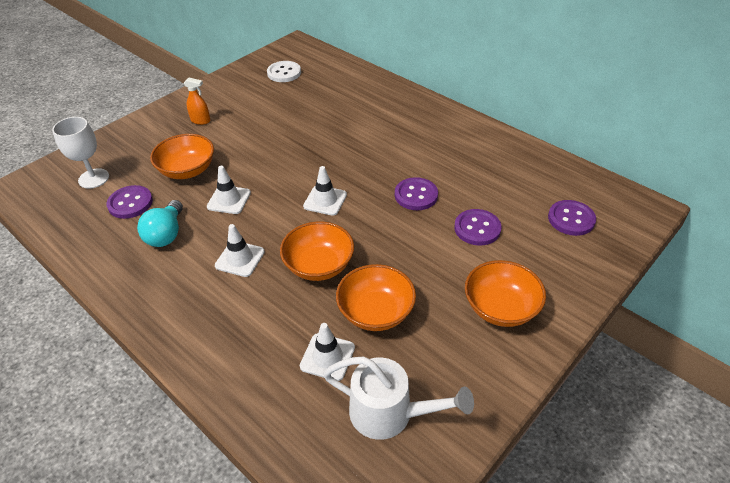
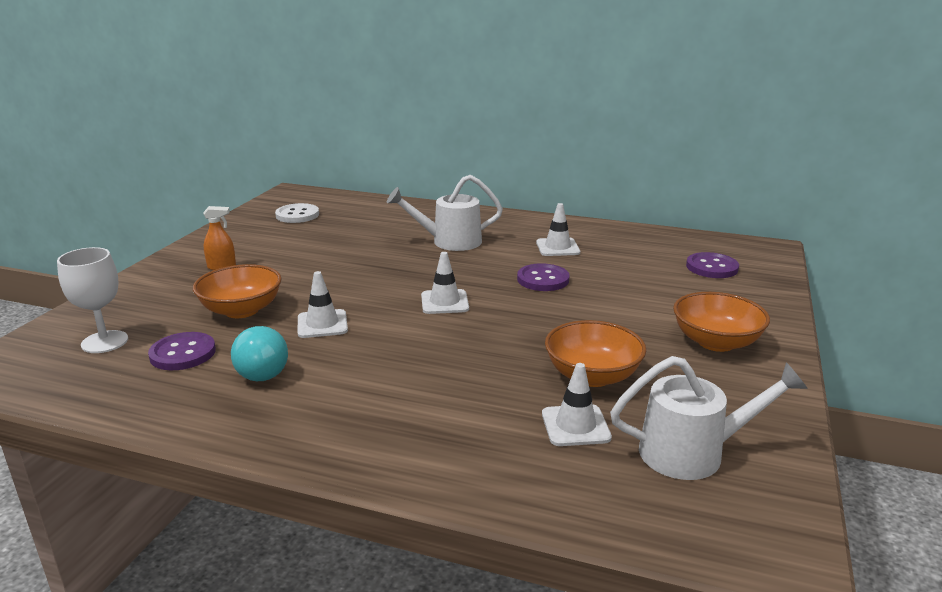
camera: 25 degrees left, 20 degrees down
(240, 259) = (384, 370): white traffic cone -> white traffic cone (557, 247)
(319, 265) = (489, 354): orange bowl -> none
(374, 131) = (449, 242): none -> white watering can
(477, 228) = (631, 291): purple button -> none

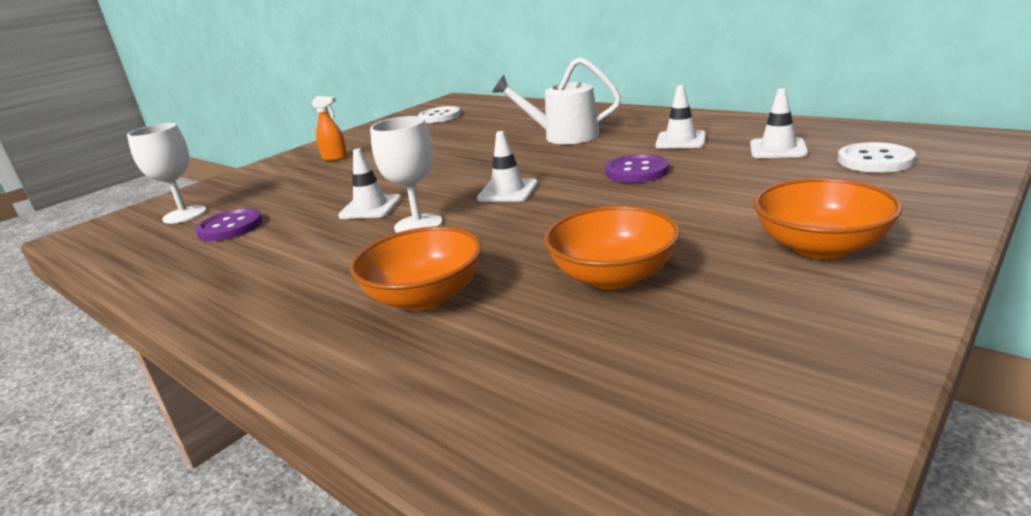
camera: 25 degrees right, 0 degrees up
(241, 310) = (314, 193): orange bowl -> orange bowl (425, 297)
(262, 370) = (277, 246): turquoise light bulb -> none
(389, 340) = (418, 225): none -> white goblet
(575, 426) = (543, 333): white traffic cone -> white traffic cone (778, 149)
(694, 452) = (682, 389): white watering can -> none
(712, 267) = (875, 160): purple button -> white button

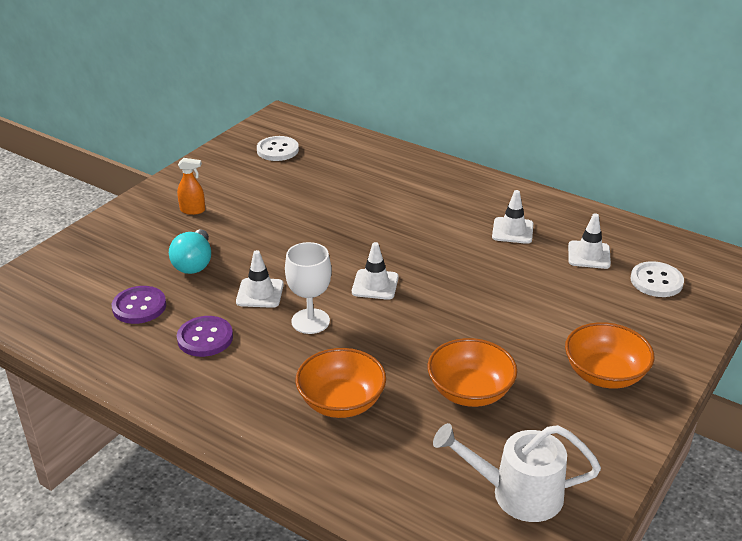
camera: 10 degrees left, 10 degrees up
(184, 215) = (81, 283): white goblet -> none
(312, 192) = (194, 263): none -> turquoise light bulb
(562, 136) = (409, 207): white watering can -> white watering can (516, 493)
(637, 171) = (478, 271): purple button -> purple button (205, 338)

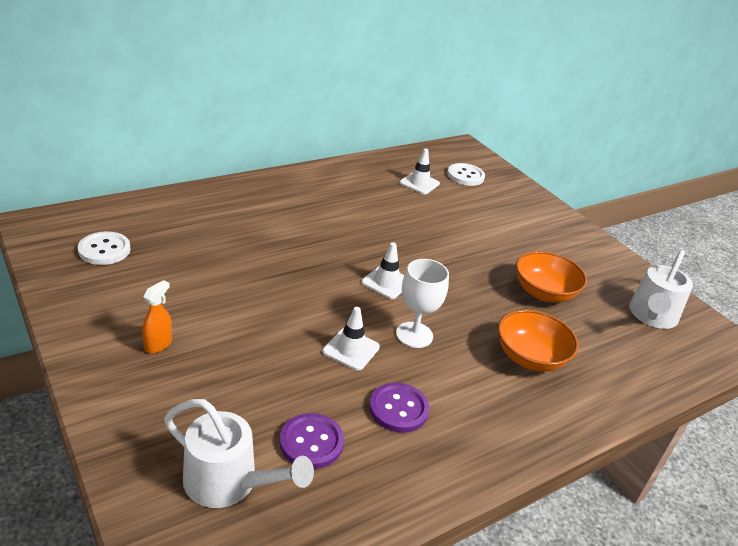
camera: 70 degrees left, 0 degrees up
(81, 285) = (230, 483): none -> white watering can
(194, 263) = (264, 376): turquoise light bulb -> none
(512, 231) = (365, 196): white traffic cone -> none
(604, 374) = (549, 235): orange bowl -> none

